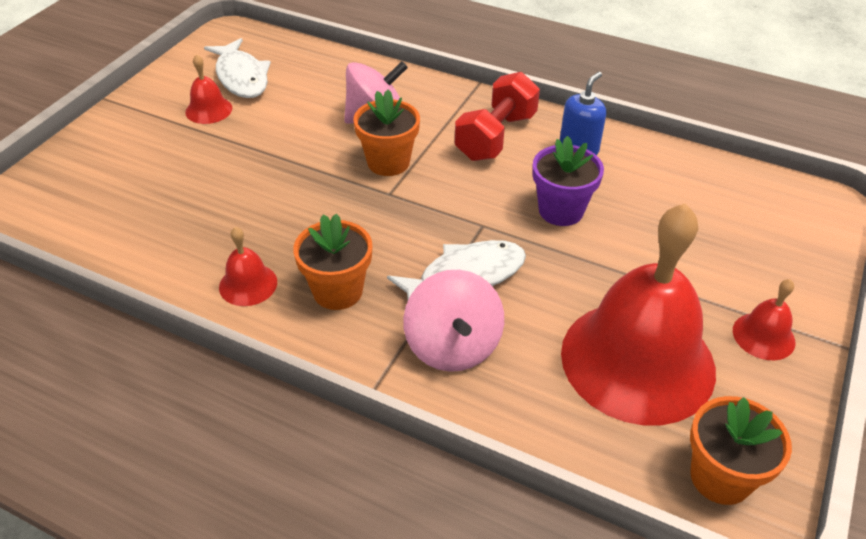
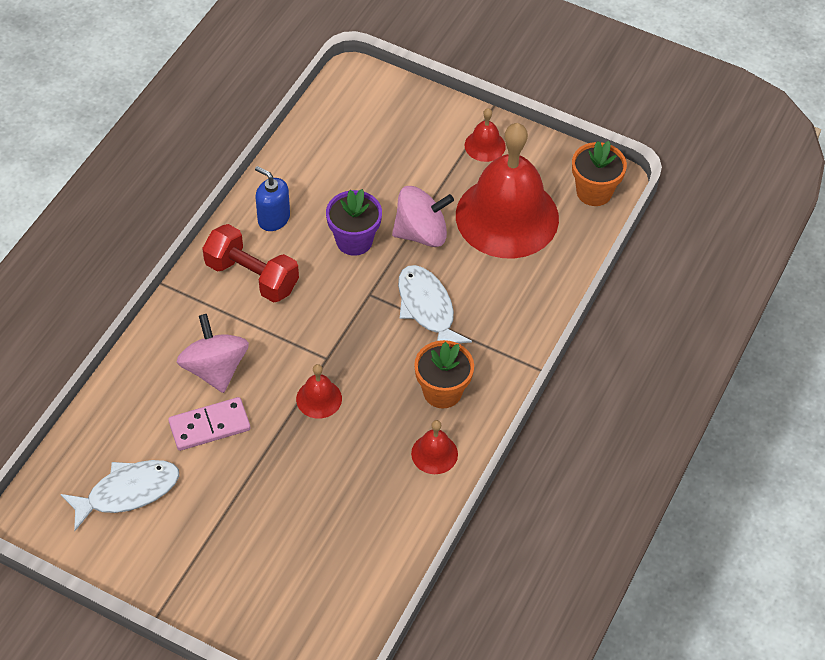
camera: 90 degrees left, 10 degrees up
(208, 110) = (186, 515): red bell -> red bell (319, 398)
(307, 118) = (209, 426): none -> pink domino
(388, 162) = (283, 359): orange flower pot -> none
(453, 346) = (496, 319): pink spinning top -> pink spinning top (421, 233)

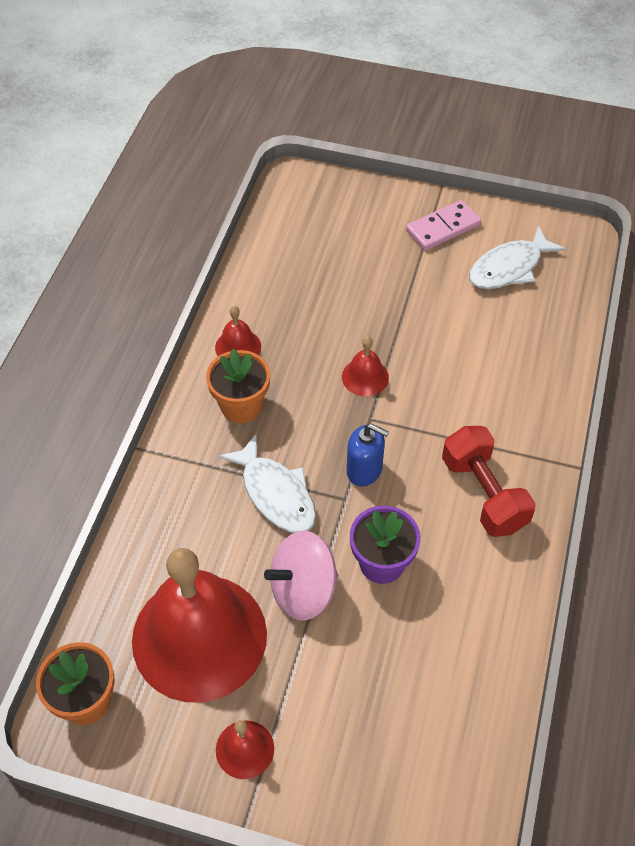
camera: 170 degrees right, 0 degrees up
(209, 426) = (461, 333): pink domino -> pink domino (443, 228)
(215, 369) = (480, 387): pink spinning top -> none
(252, 276) = (483, 494): red dumbbell -> red dumbbell turned 45 degrees clockwise
(273, 218) = (488, 573): blue soap dispenser -> blue soap dispenser (364, 470)

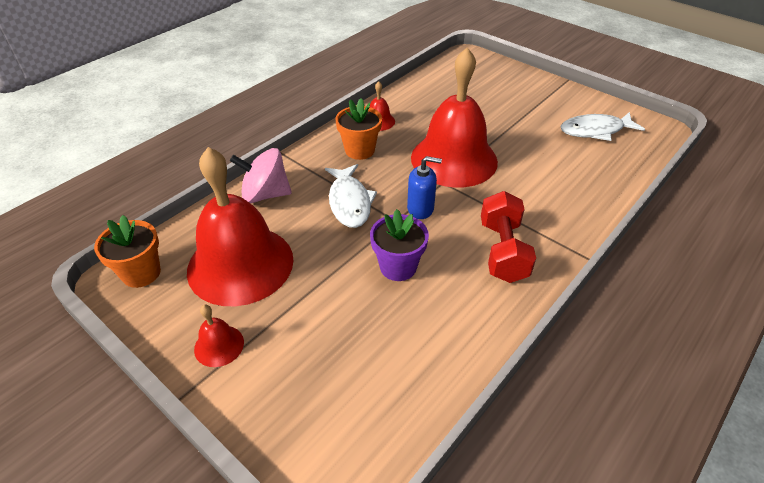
camera: 25 degrees right, 10 degrees down
(303, 590) = (330, 263): pink spinning top -> pink spinning top (265, 194)
(364, 470) = (420, 209): blue soap dispenser -> blue soap dispenser turned 45 degrees counterclockwise
(365, 377) = (454, 159): red bell -> red bell, size x2.44
(443, 228) = (557, 99): pink domino -> none

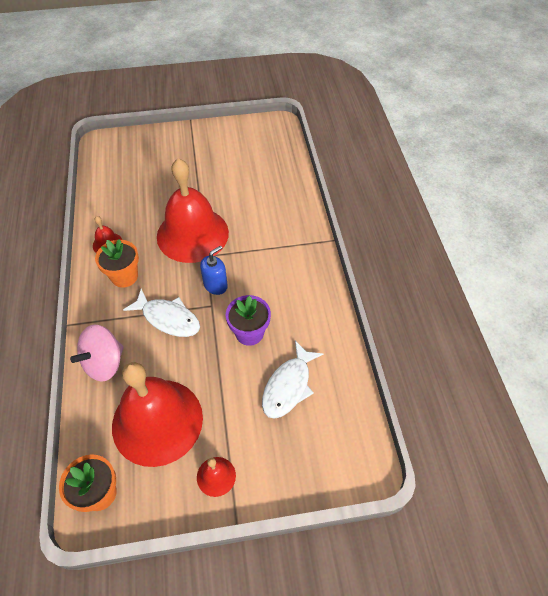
camera: 50 degrees left, 10 degrees up
(503, 251) = (289, 273): red dumbbell -> none
(595, 131) = (247, 150): white fish -> white fish (288, 386)

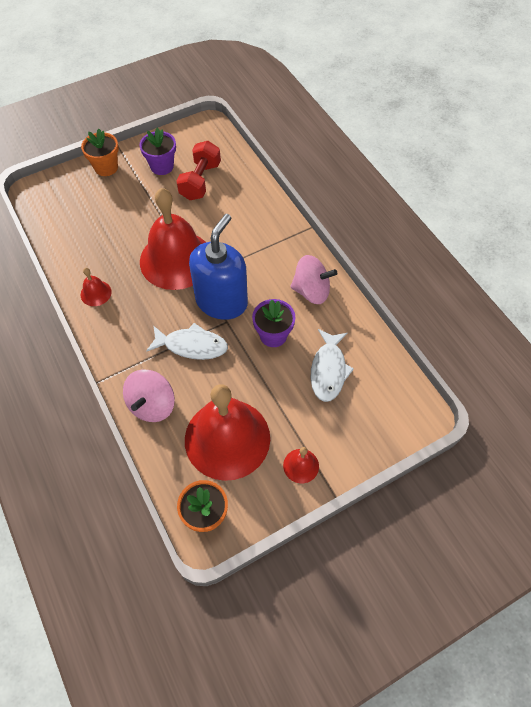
camera: 20 degrees left, 5 degrees up
(124, 276) = (129, 319): orange flower pot -> orange flower pot (106, 167)
(215, 285) = (221, 301): blue soap dispenser -> blue soap dispenser, size x2.03
(220, 149) = (162, 166): none -> purple flower pot
(248, 170) = (200, 181): none -> red dumbbell
(306, 301) = (311, 291): none -> pink spinning top

